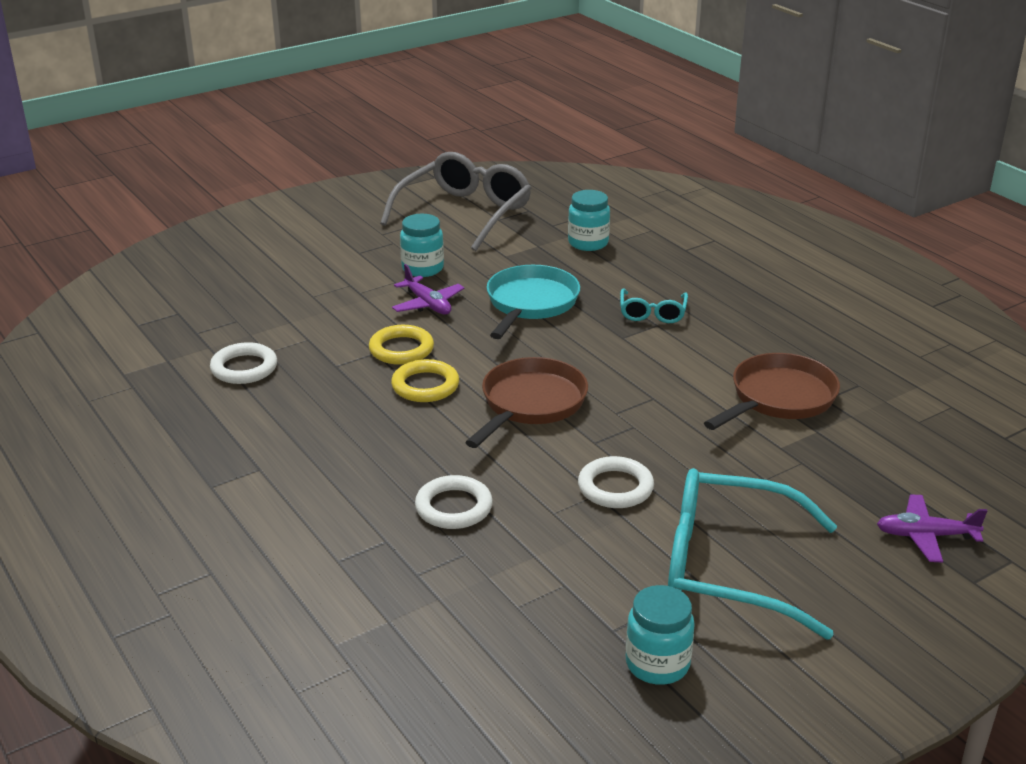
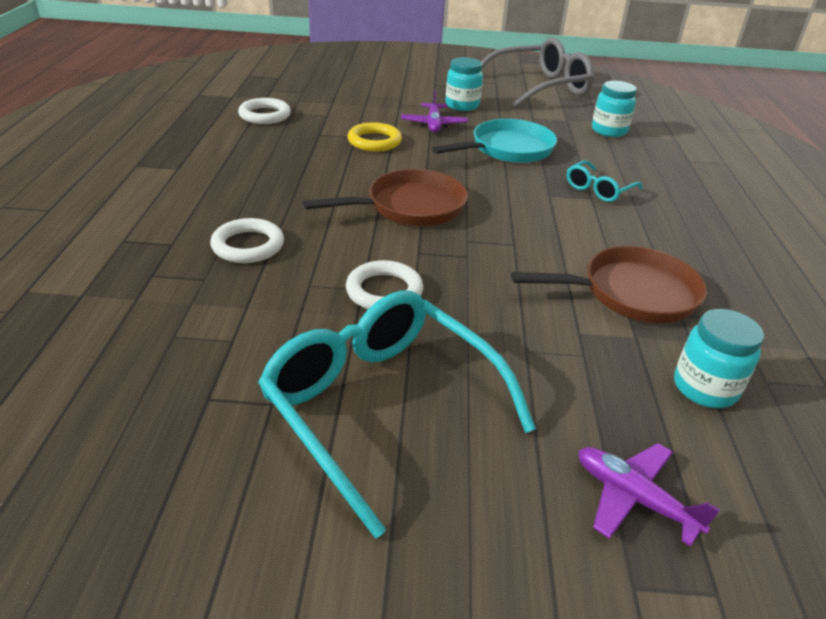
camera: 35 degrees right, 5 degrees up
(425, 386) = (355, 167): yellow ring -> none
(657, 664) = (194, 451): turquoise jar -> turquoise jar (705, 388)

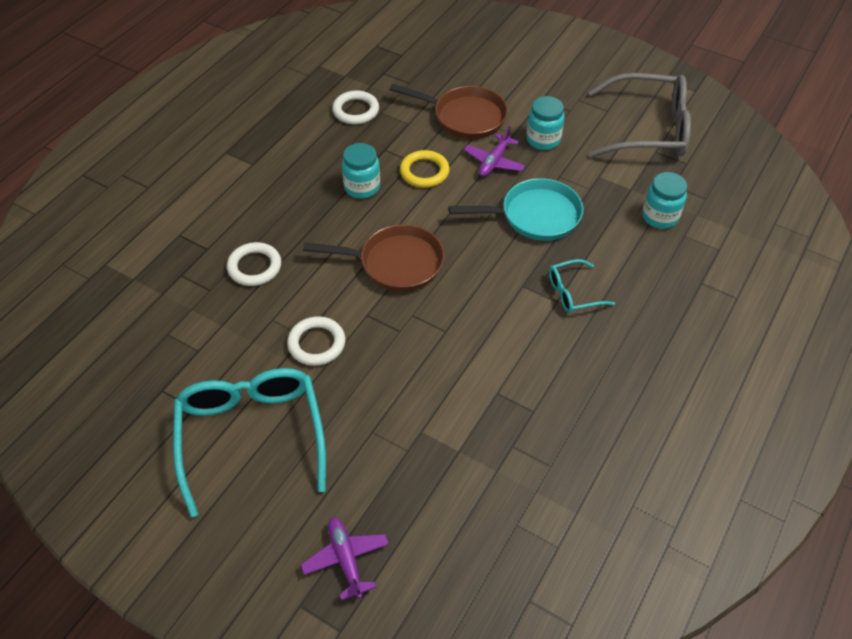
camera: 30 degrees right, 15 degrees up
(631, 293) = (493, 412): brown pan -> brown pan (465, 117)
(705, 388) = (466, 510): turquoise jar -> turquoise jar (362, 187)

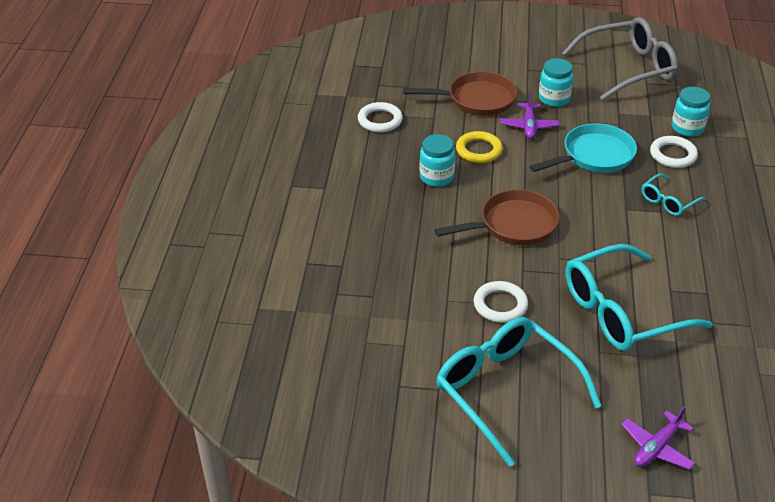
camera: 25 degrees left, 10 degrees down
(254, 267) = (397, 266): white ring -> white ring (673, 155)
(346, 559) = (657, 447): purple plane -> purple plane turned 90 degrees counterclockwise
(428, 397) = (622, 311): none -> turquoise glasses

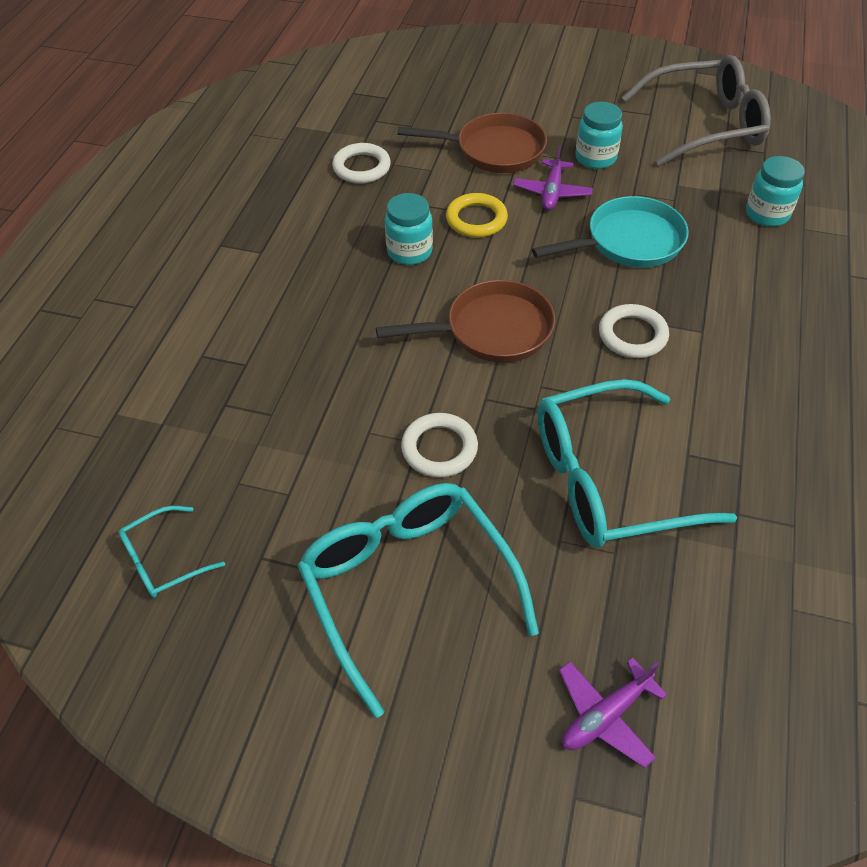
camera: 10 degrees right, 10 degrees up
(668, 201) = (716, 317): turquoise glasses -> turquoise glasses (163, 560)
(673, 155) = (738, 250): white ring -> white ring (632, 335)

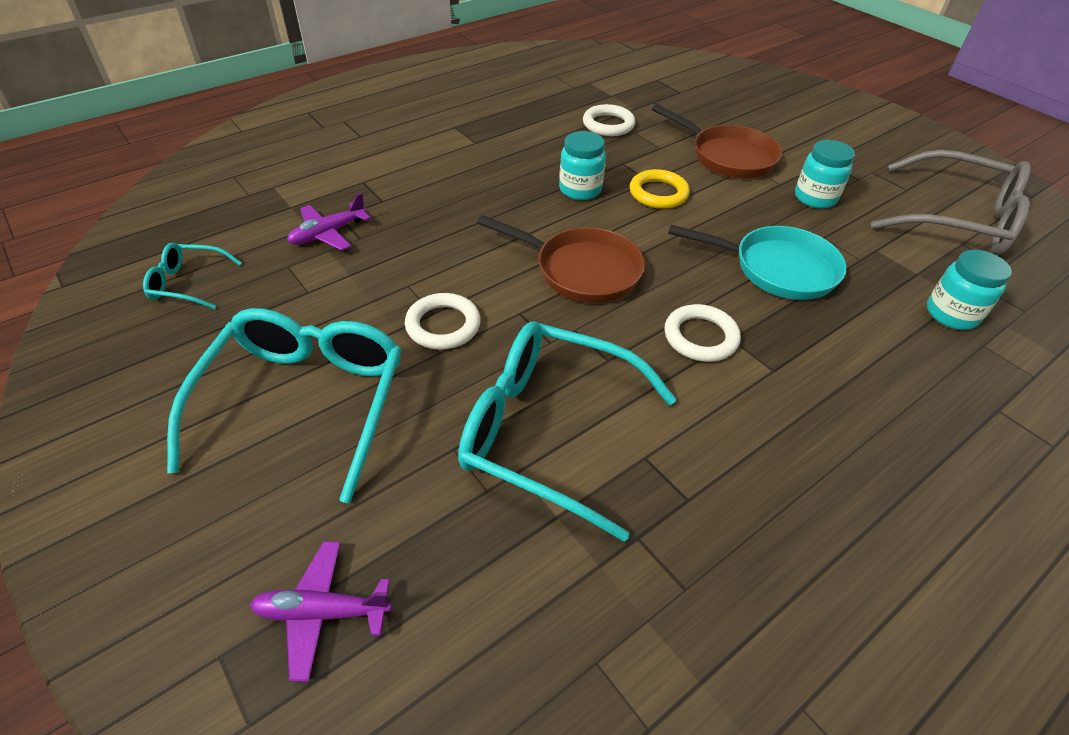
camera: 35 degrees right, 5 degrees down
(552, 192) = (746, 204): purple plane -> purple plane (328, 233)

